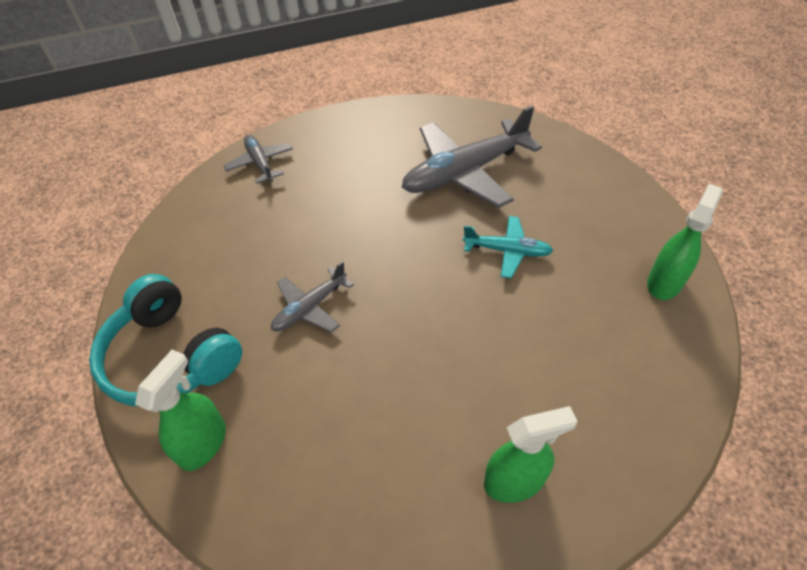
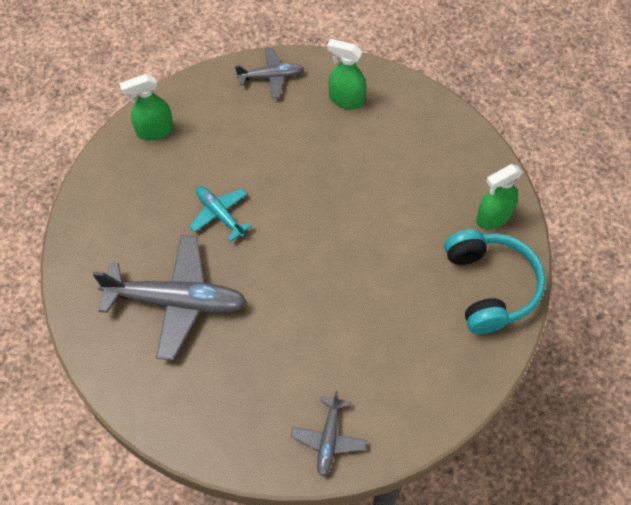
camera: 145 degrees left, 10 degrees up
(310, 307) = (381, 262): grey plane -> grey plane (271, 76)

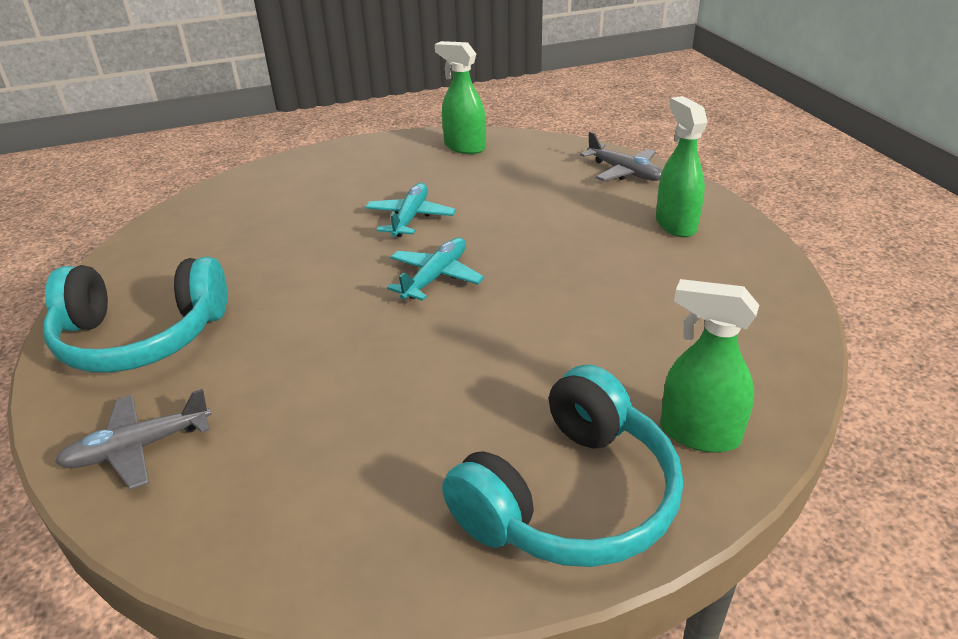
camera: 55 degrees right, 25 degrees down
(177, 301) = (269, 241): grey plane -> none
(228, 408) = (141, 337): none -> turquoise headphones
(295, 239) = (436, 277): none -> turquoise plane

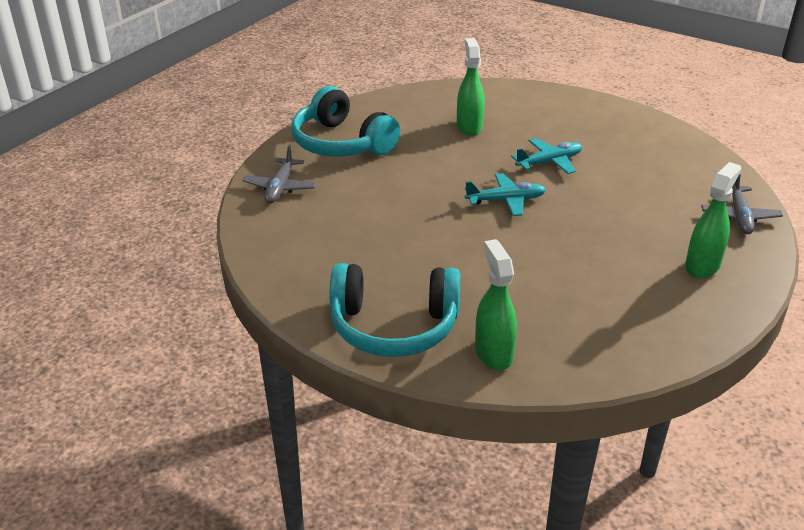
camera: 50 degrees right, 0 degrees up
(138, 448) = (280, 187): grey plane -> grey plane turned 105 degrees counterclockwise
(464, 147) = (661, 139): green spray bottle -> green spray bottle (469, 127)

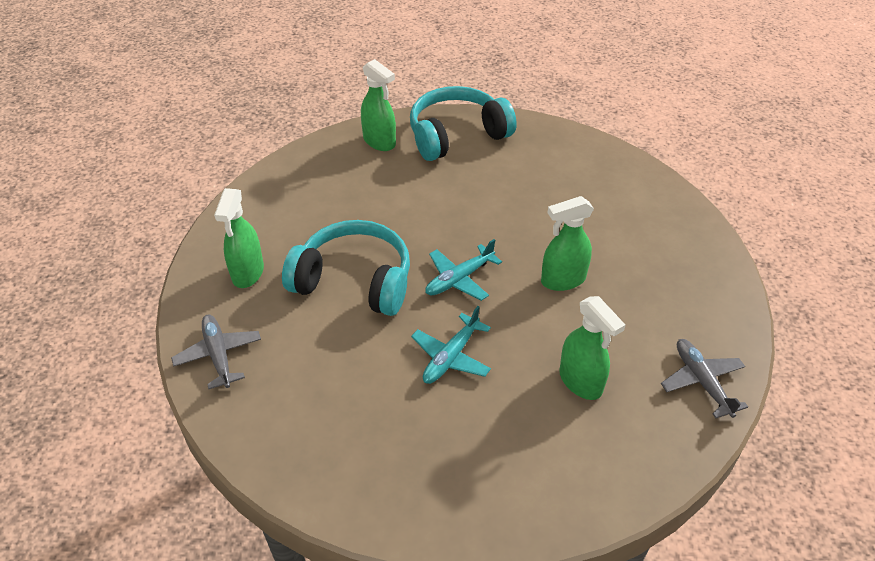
camera: 150 degrees right, 10 degrees up
(280, 187) = (664, 211): grey plane -> grey plane (701, 381)
(341, 143) = (681, 290): turquoise headphones -> turquoise headphones (354, 281)
(422, 174) = (562, 280): none -> green spray bottle

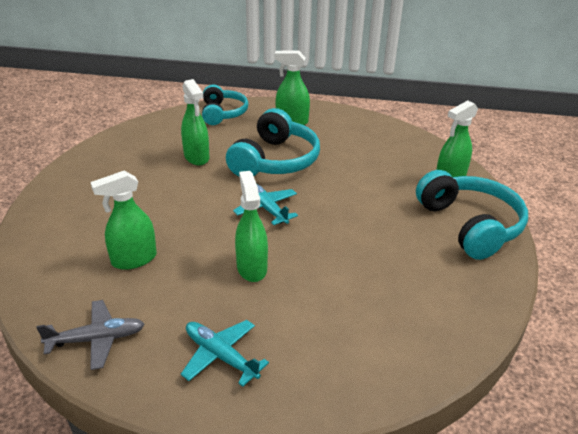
camera: 95 degrees right, 10 degrees down
(218, 355) = (222, 113): grey plane -> turquoise headphones
(353, 364) = (196, 157): none -> green spray bottle
(451, 357) = (186, 197): turquoise plane -> turquoise plane (220, 356)

